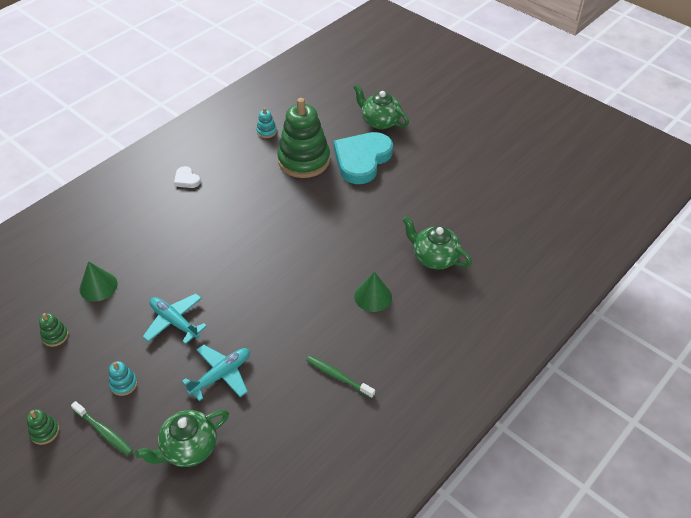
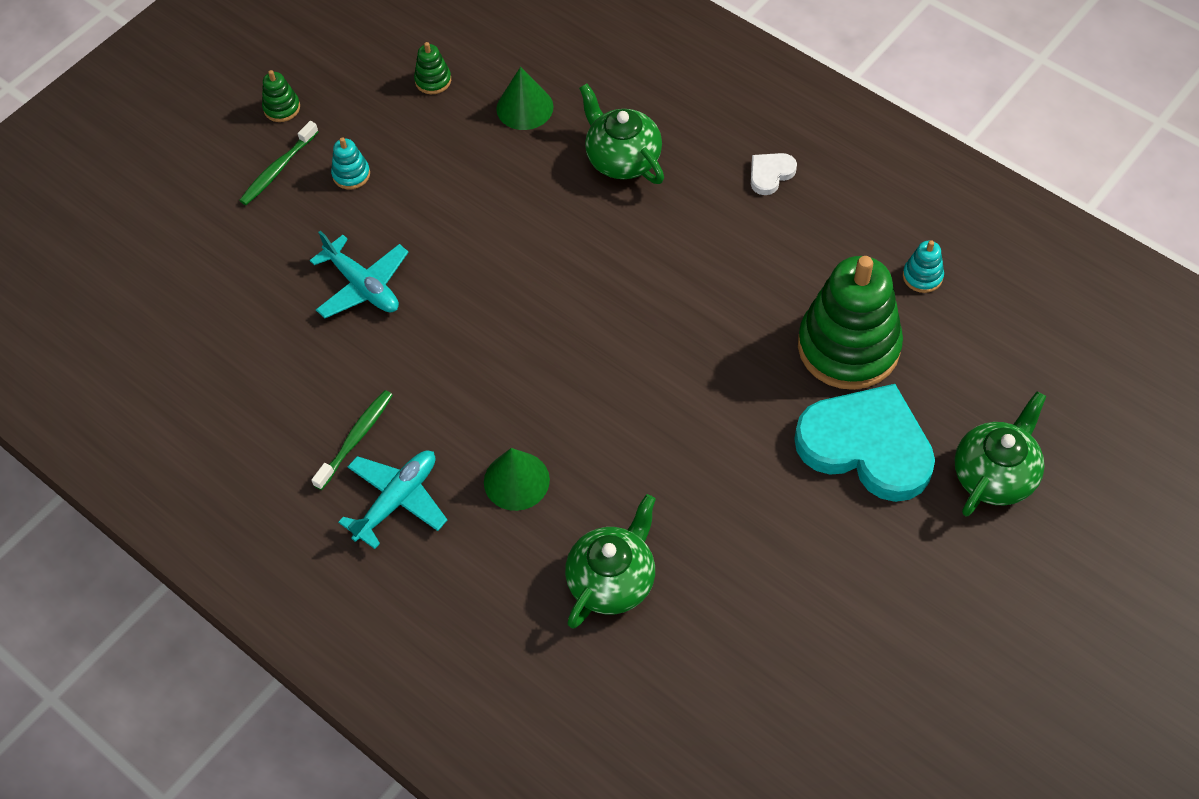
camera: 90 degrees right, 10 degrees up
(174, 322) = (459, 213): turquoise plane -> turquoise plane (397, 500)
(188, 448) = (248, 266): green teapot -> green teapot (622, 159)

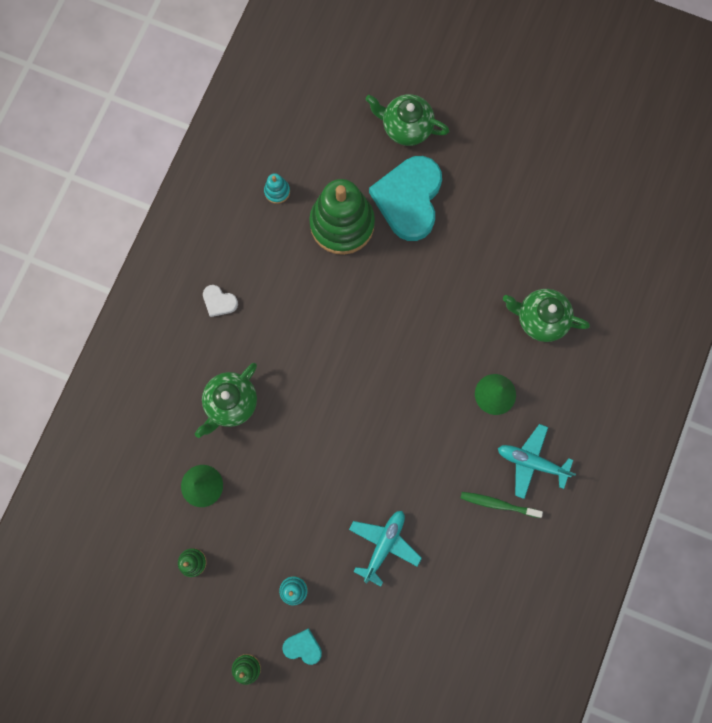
camera: 110 degrees left, 20 degrees up
(278, 169) = (303, 647): green toothbrush -> turquoise heart

